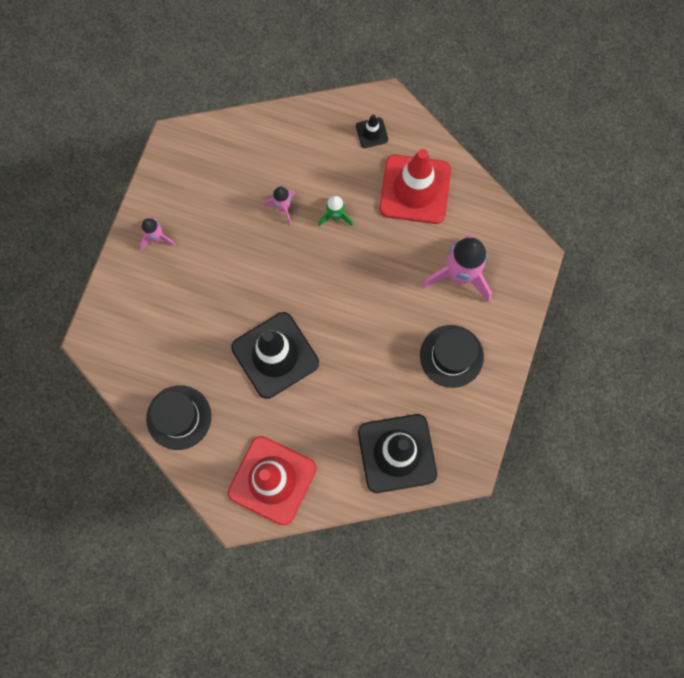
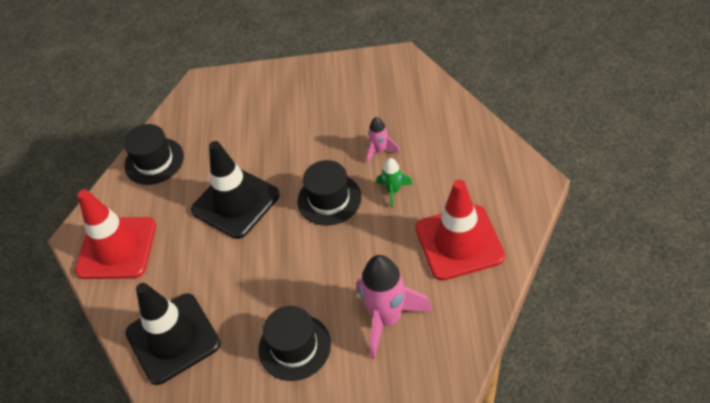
camera: 75 degrees right, 25 degrees down
(157, 238) = (306, 83): pink rocket -> none
(315, 272) = (329, 199): none -> black hat
(371, 133) = (496, 184): black traffic cone -> none

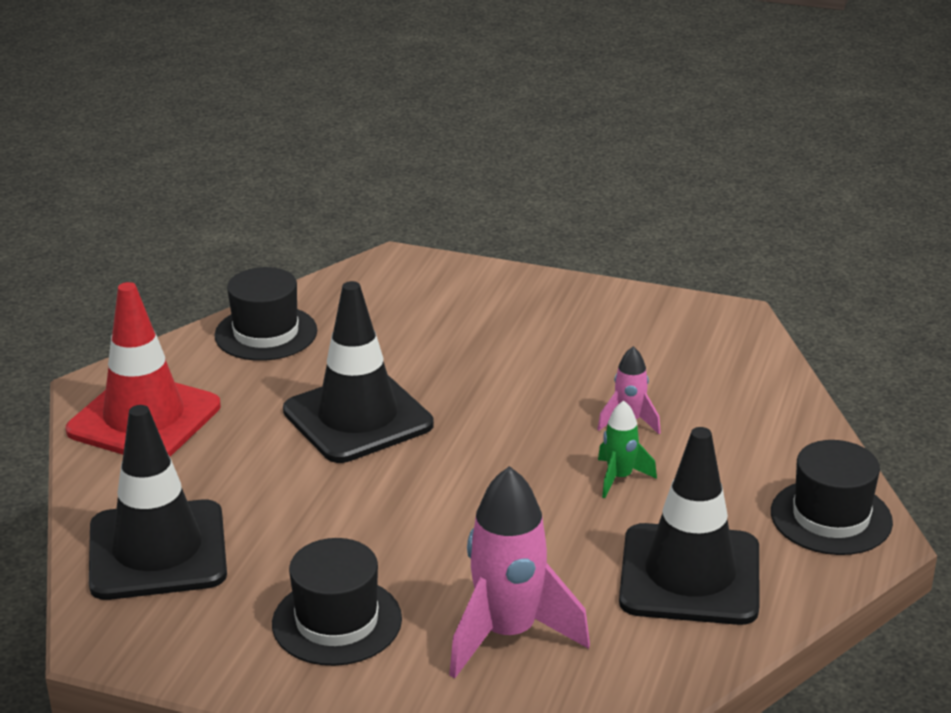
camera: 15 degrees right, 20 degrees down
(329, 199) = (508, 457): black hat -> black hat (831, 517)
(459, 242) = (690, 575): red traffic cone -> black traffic cone

